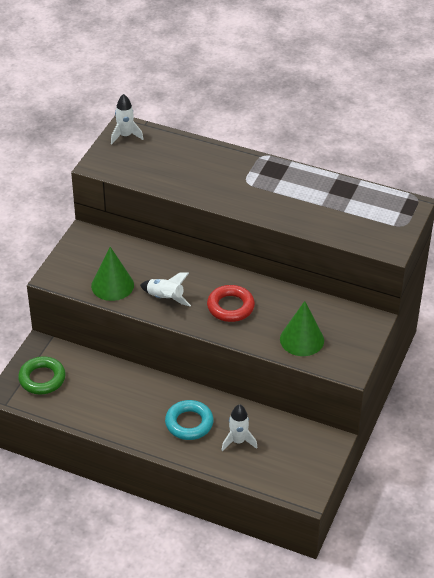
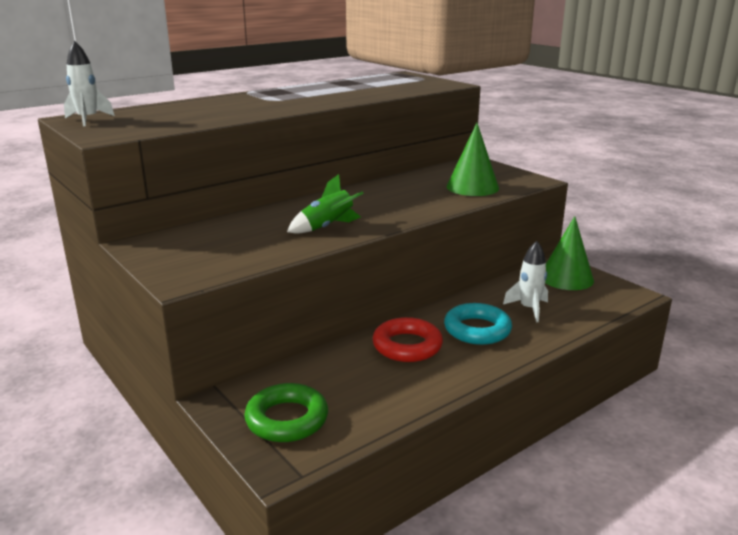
camera: 60 degrees left, 20 degrees down
(112, 285) = (260, 248): green cone -> green cone (566, 278)
(165, 298) = (327, 227): white rocket -> green rocket
(230, 307) = (386, 203): red ring -> red ring (407, 346)

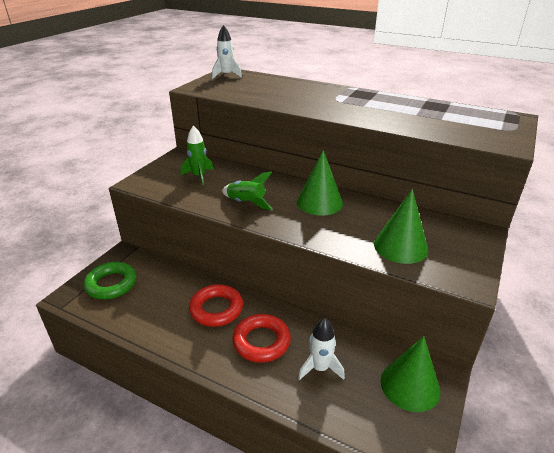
camera: 65 degrees right, 10 degrees up
(223, 241) = (199, 176): none -> green rocket
(367, 198) = (319, 202): none -> green cone
(477, 330) = (261, 341): turquoise ring -> red ring

